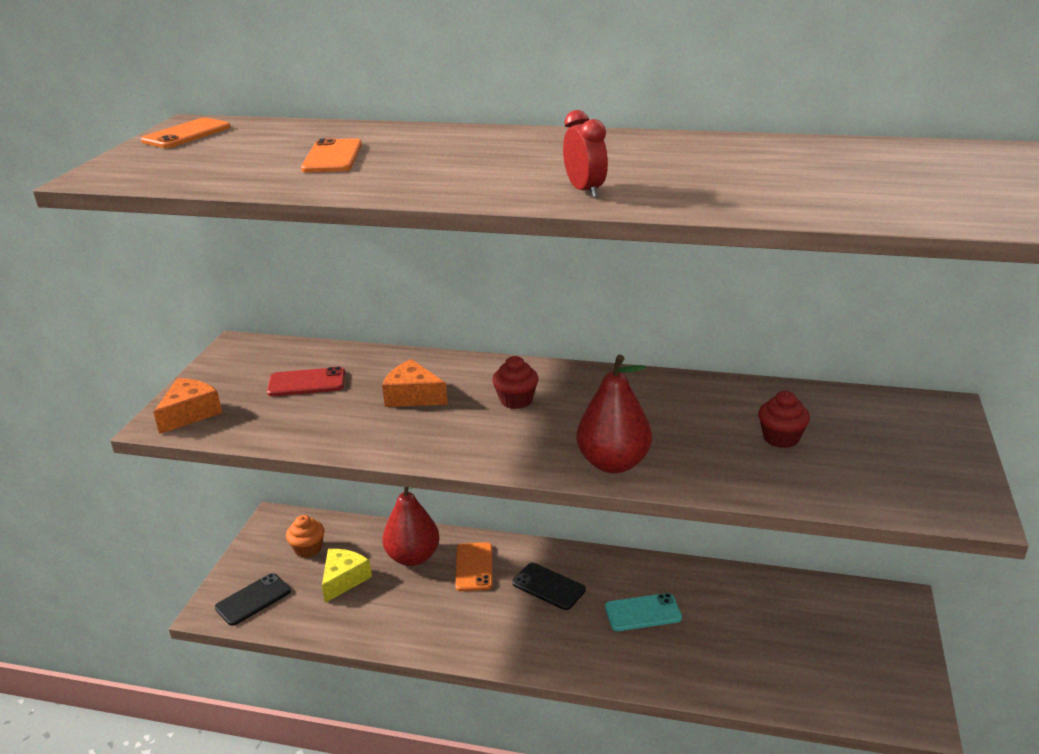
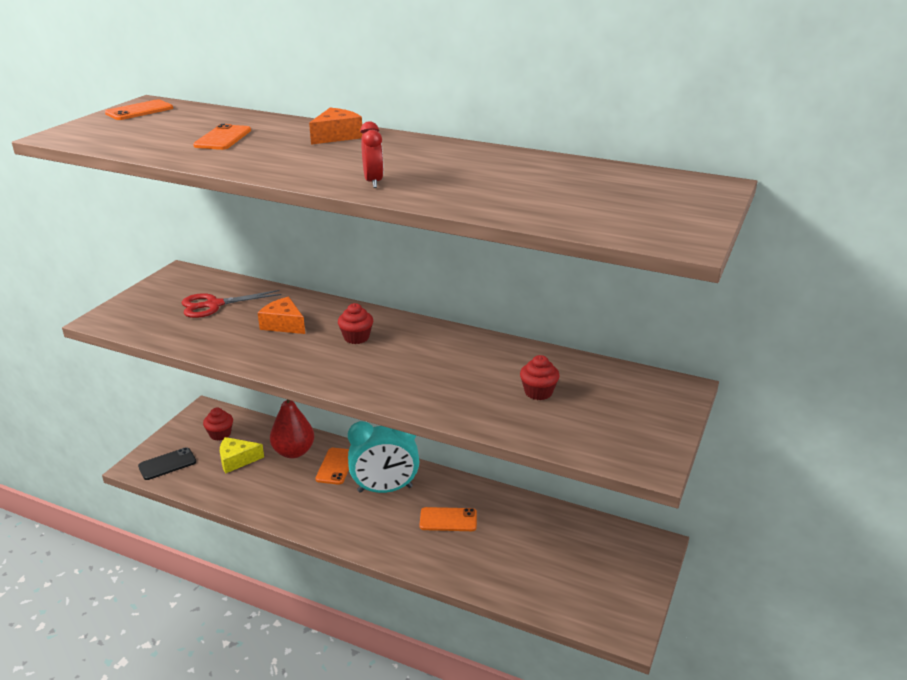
camera: 10 degrees right, 0 degrees up
(190, 413) = (123, 316): orange cheese -> orange cheese (336, 136)
(306, 382) = (214, 305): red phone -> red scissors
(308, 549) = (220, 434): orange cupcake -> red cupcake
(344, 579) = (237, 460): yellow cheese -> yellow cheese turned 135 degrees counterclockwise
(548, 586) = (385, 489): black phone -> turquoise clock
(613, 463) = (401, 392): red pear -> none
(643, 612) = (448, 520): turquoise phone -> orange phone

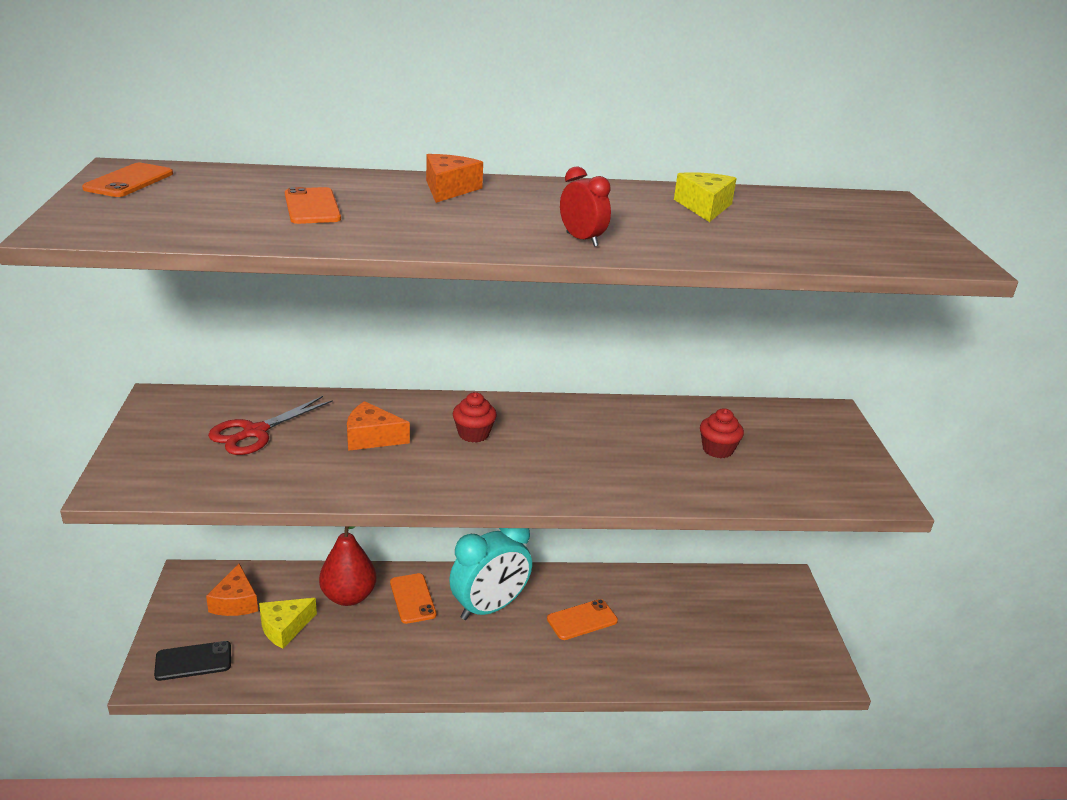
camera: 30 degrees left, 0 degrees up
(167, 464) = (193, 661): black phone -> black phone turned 45 degrees clockwise
(220, 434) = (235, 602): red cupcake -> orange cheese
(520, 170) = (704, 207): none -> yellow cheese

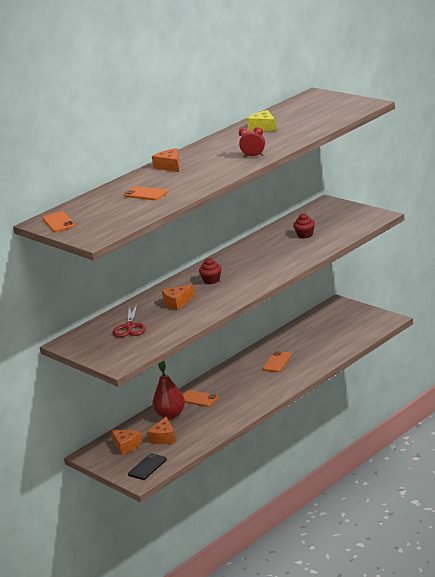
camera: 35 degrees left, 5 degrees down
(284, 628) = (164, 437): yellow cheese -> orange cheese
(489, 608) = (234, 381): turquoise clock -> none

